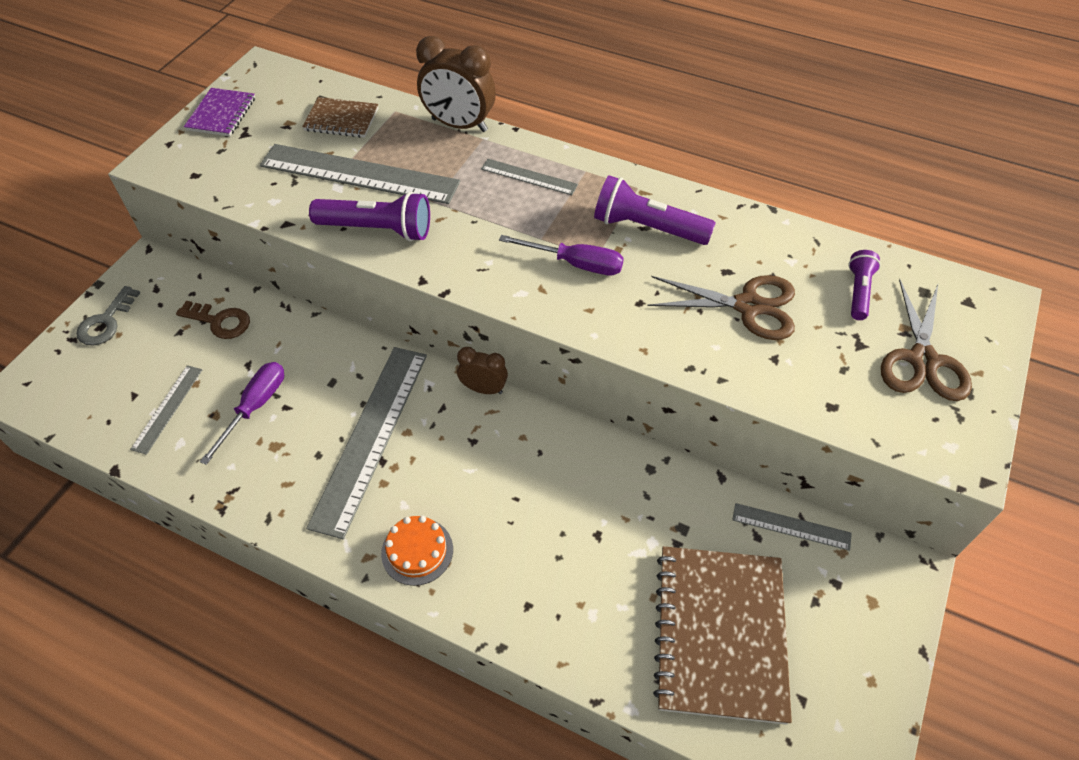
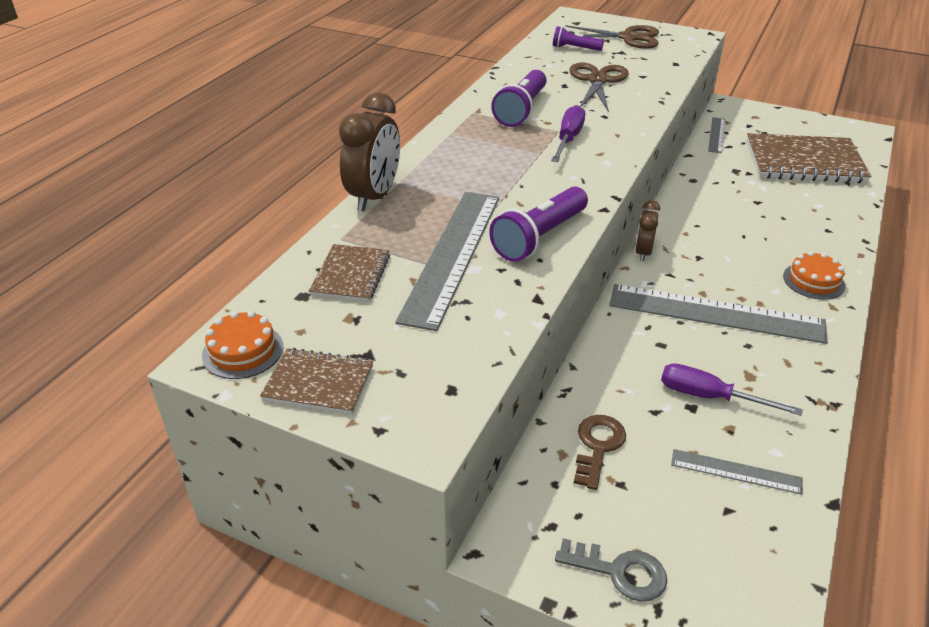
camera: 90 degrees left, 15 degrees down
(221, 114) = (319, 383): purple notebook -> brown notebook
(265, 79) = (243, 351): none -> orange cake
(377, 229) = (539, 237): purple flashlight -> purple flashlight turned 150 degrees counterclockwise
(529, 177) = (458, 159): grey ruler -> none

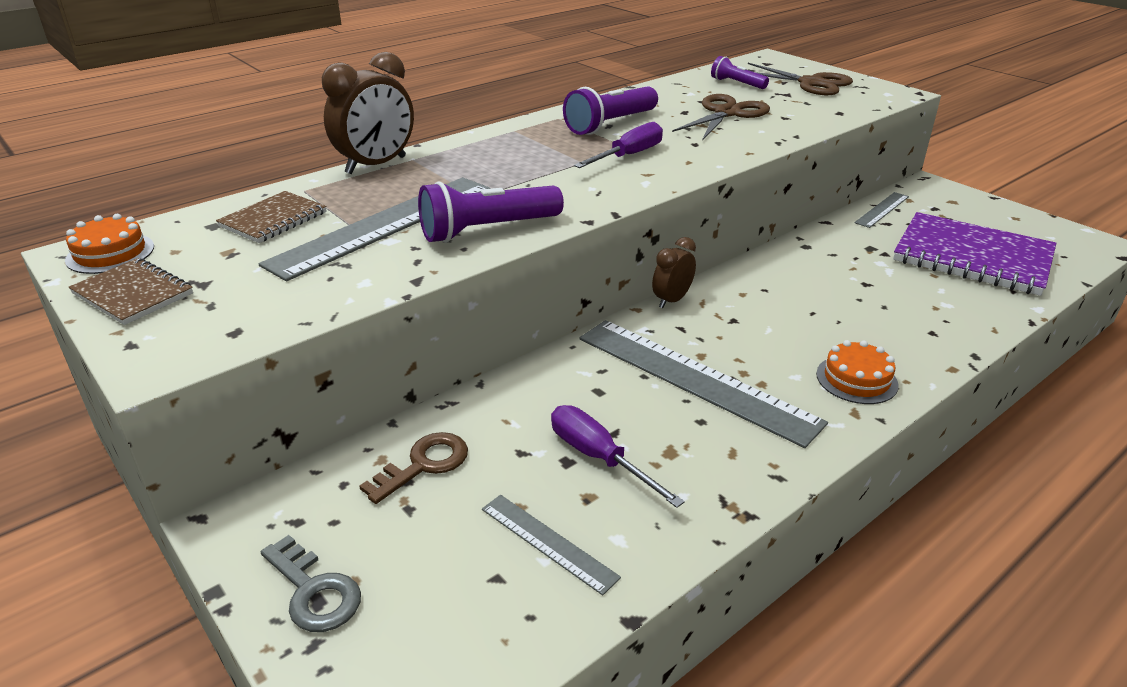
camera: 25 degrees right, 5 degrees down
(804, 162) = (972, 257): brown notebook -> purple notebook

